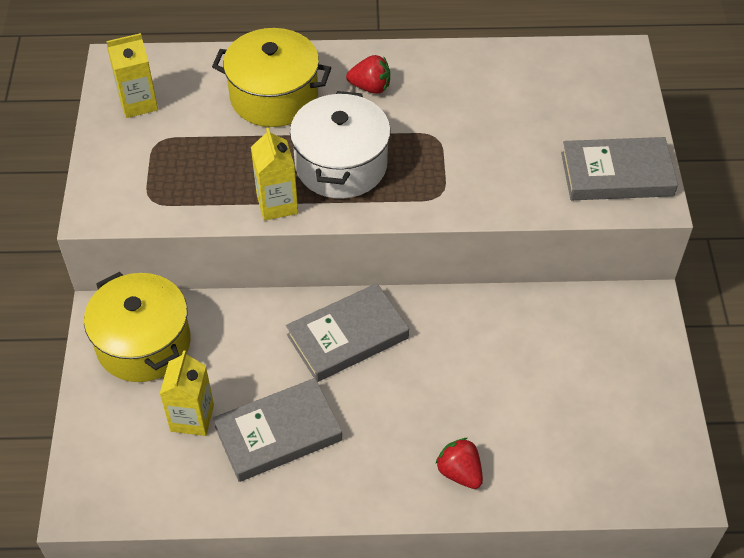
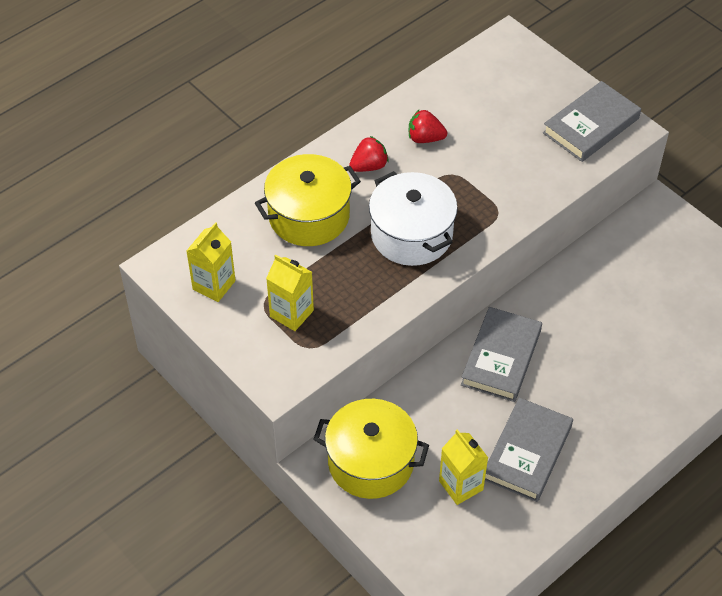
camera: 40 degrees left, 0 degrees up
(277, 204) = (400, 290): yellow carton -> yellow carton (291, 313)
(459, 472) = (660, 392): red strawberry -> red strawberry (425, 138)

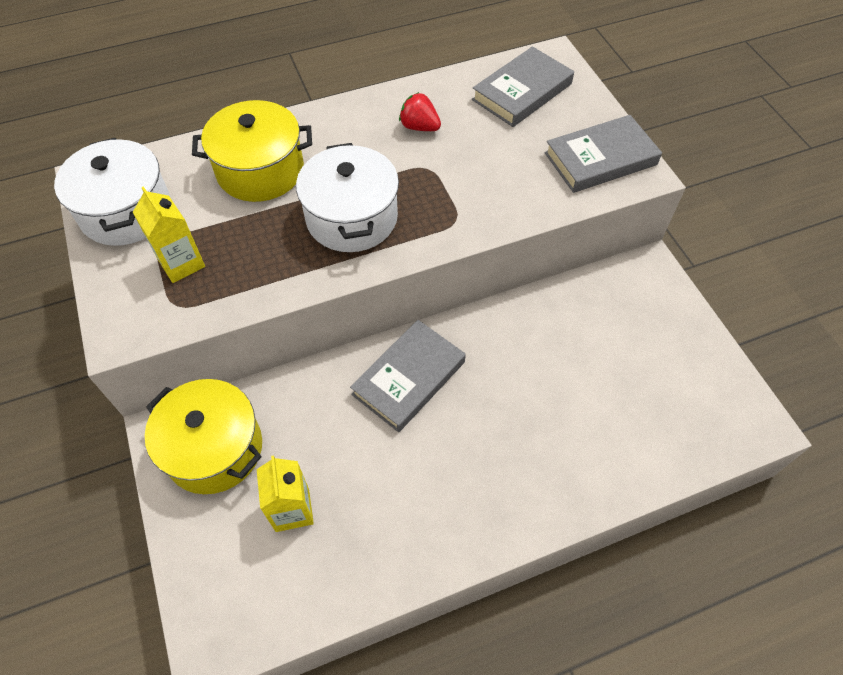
camera: 20 degrees right, 5 degrees up
(214, 285) = (126, 211): yellow carton -> white pot
(369, 166) = (348, 139): red strawberry -> none
(527, 453) = (383, 497): grey book -> grey book (522, 92)

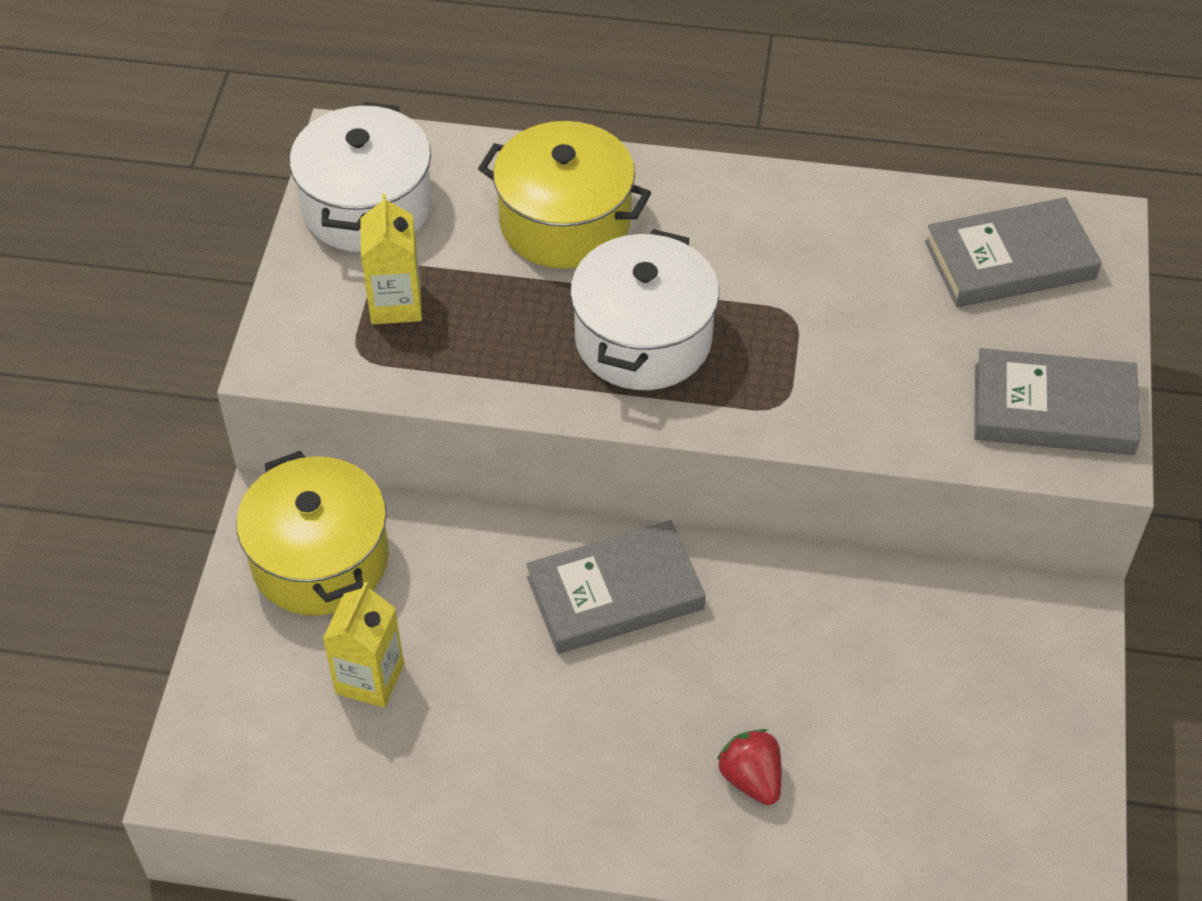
camera: 30 degrees right, 5 degrees down
(419, 127) = (820, 251): red strawberry -> red strawberry (751, 778)

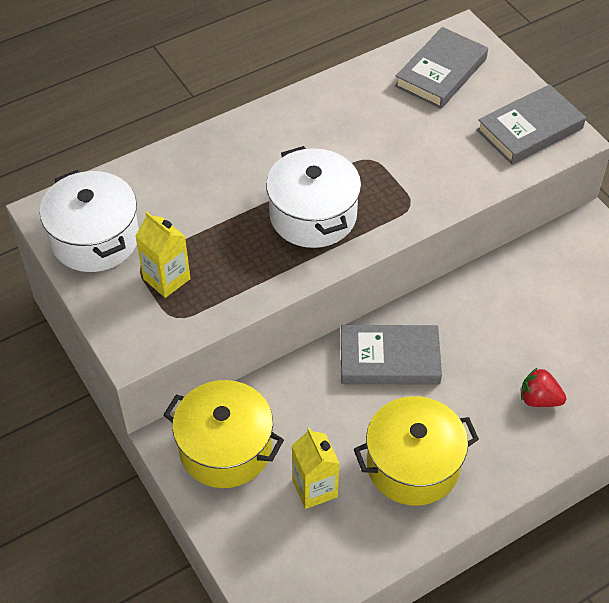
camera: 40 degrees left, 0 degrees up
(565, 222) = (211, 182): yellow pot -> yellow pot (413, 465)
(615, 593) = (389, 359): grey book -> grey book turned 60 degrees clockwise

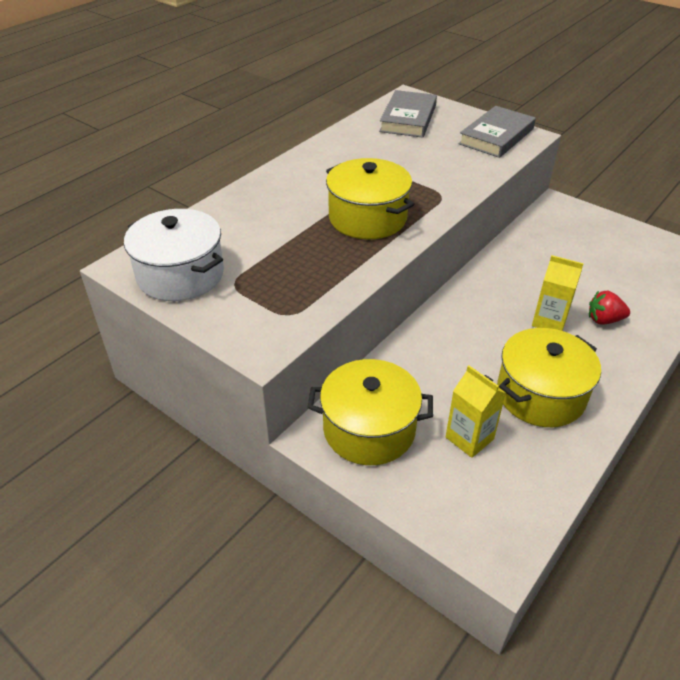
camera: 20 degrees left, 10 degrees down
(167, 279) = (264, 288): yellow carton -> yellow carton (549, 321)
(313, 215) = (367, 218): white pot -> yellow pot
(389, 359) = (469, 323): grey book -> none

